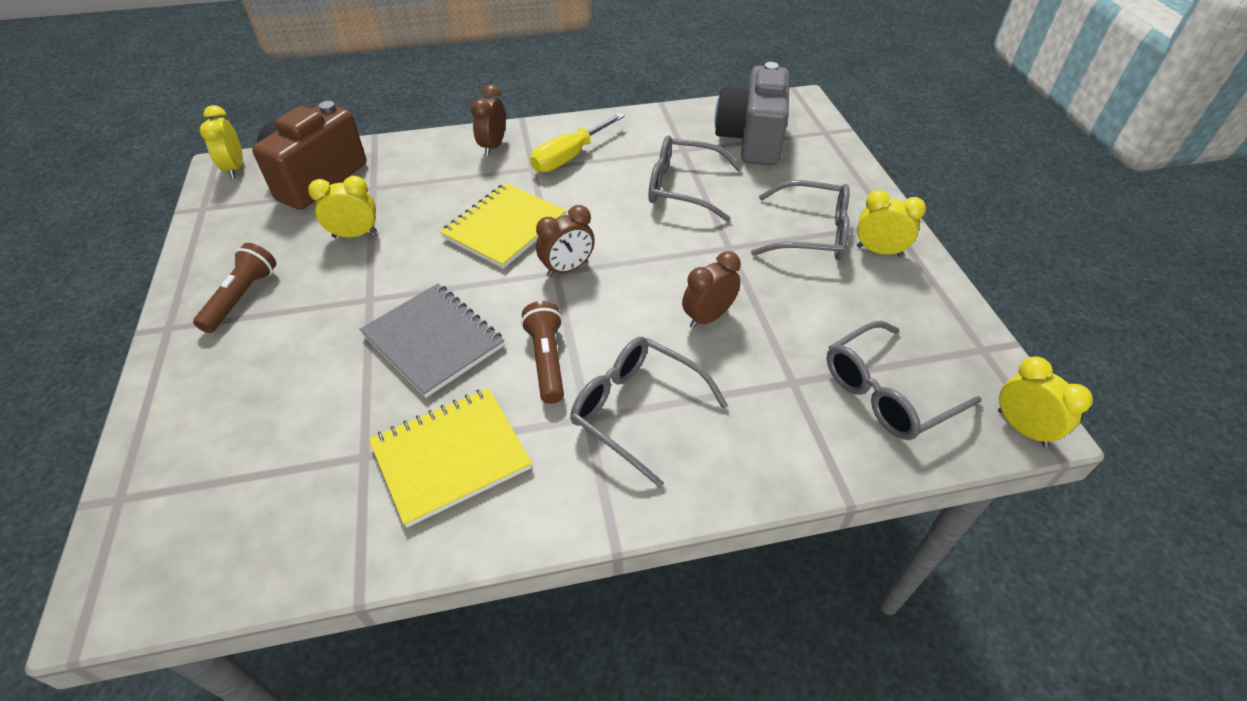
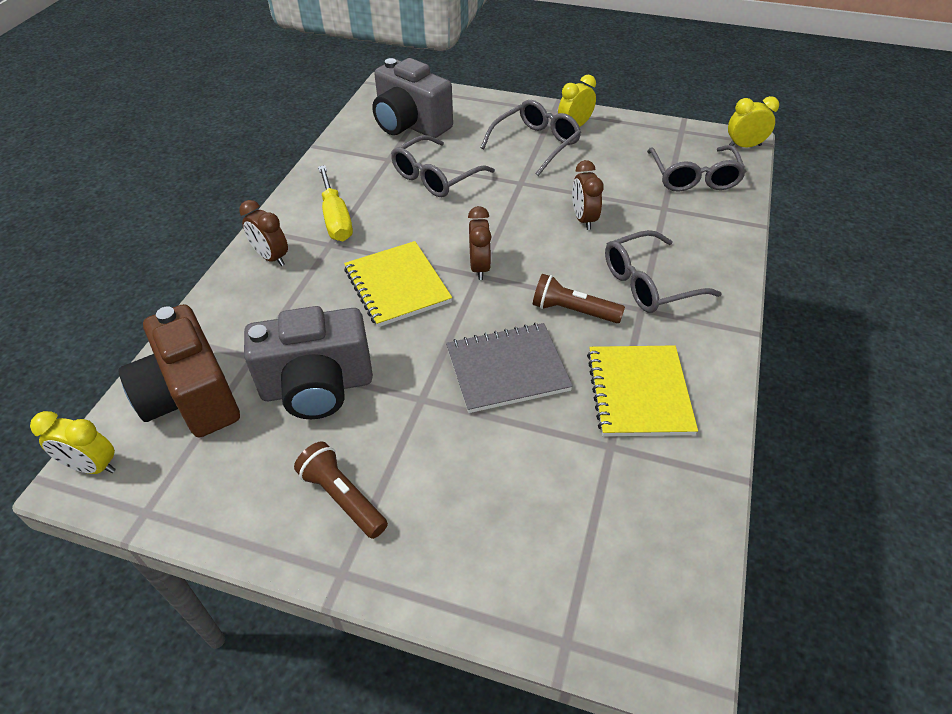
camera: 60 degrees left, 0 degrees up
(355, 234) = (317, 387): yellow clock -> grey camera

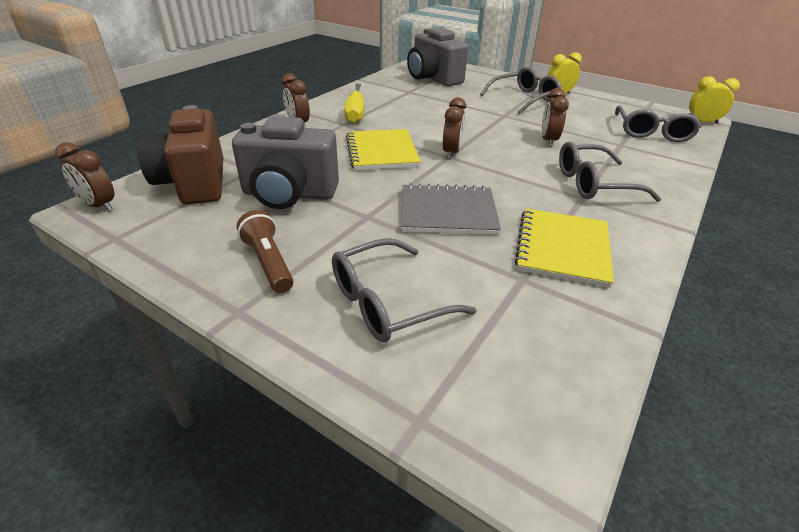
camera: 15 degrees right, 10 degrees down
(93, 466) = (99, 205): yellow clock -> brown clock
(435, 177) = (439, 104): grey glasses -> grey glasses (387, 302)
(573, 311) = (520, 188): brown flashlight -> none

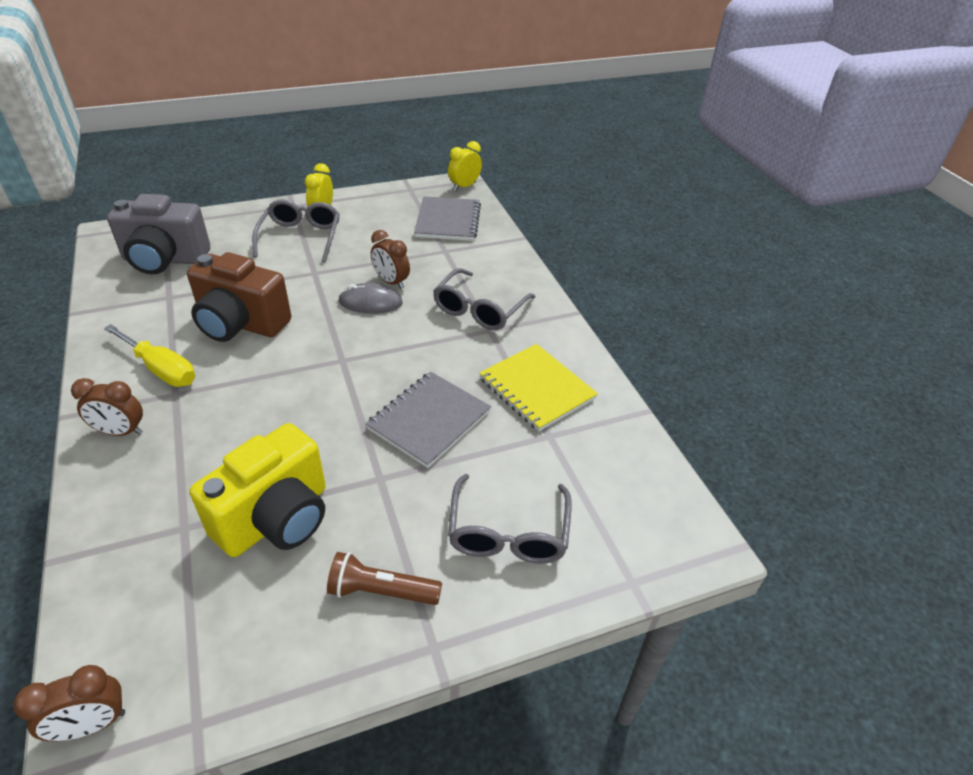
camera: 55 degrees left, 5 degrees up
(194, 183) = (150, 598): brown camera -> brown camera (240, 324)
(289, 194) = (276, 518): grey camera -> yellow camera
(382, 152) = (276, 400): yellow notebook -> none
(451, 152) = (338, 353): brown clock -> none
(516, 142) = (370, 302): none -> grey mouse
(652, 132) = (448, 221): grey glasses -> grey notebook

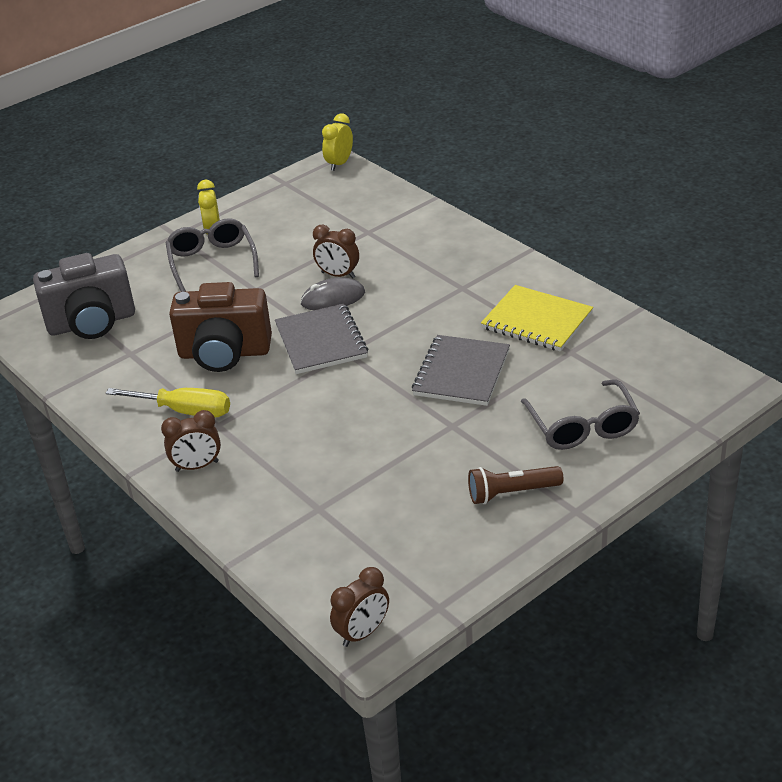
camera: 15 degrees left, 5 degrees down
(276, 518) = (390, 478): yellow camera -> none
(448, 221) = (349, 203): grey notebook -> grey notebook (321, 341)
(479, 309) = (440, 273): grey glasses -> none

